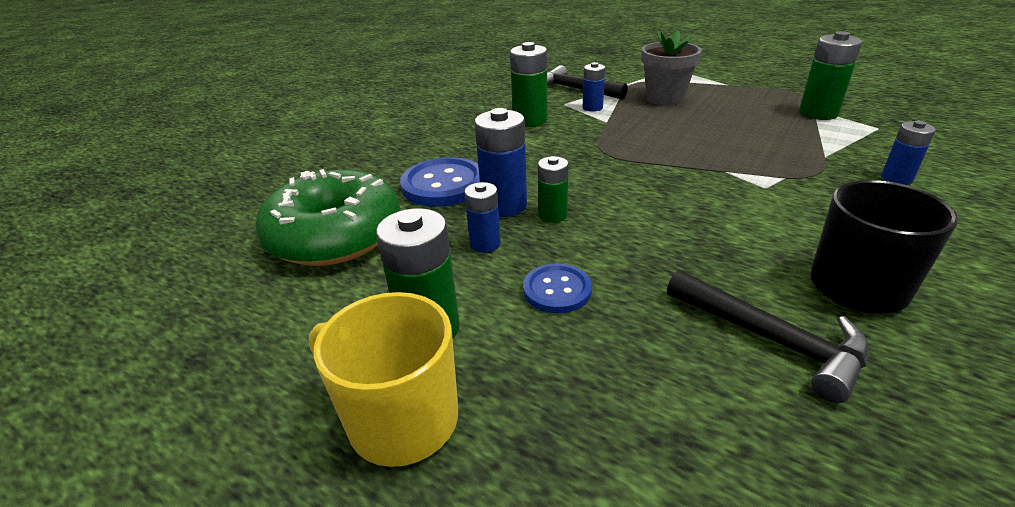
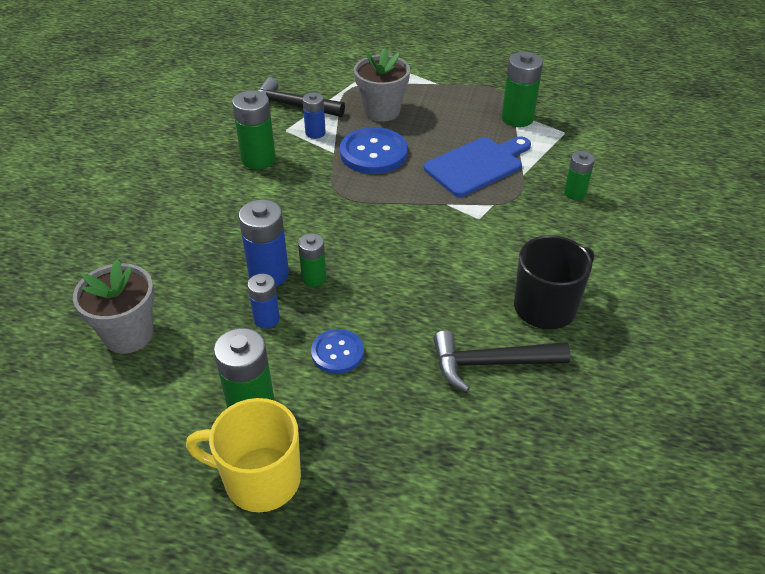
camera: 20 degrees left, 10 degrees up
(335, 235) = (128, 334): green donut -> grey flower pot
(443, 185) = (204, 258): blue button -> blue button (373, 153)
(767, 144) = (477, 165): none -> blue cutting board
(771, 339) = (491, 363): black hammer -> black hammer turned 150 degrees clockwise
(896, 178) = (575, 193): blue battery -> green battery

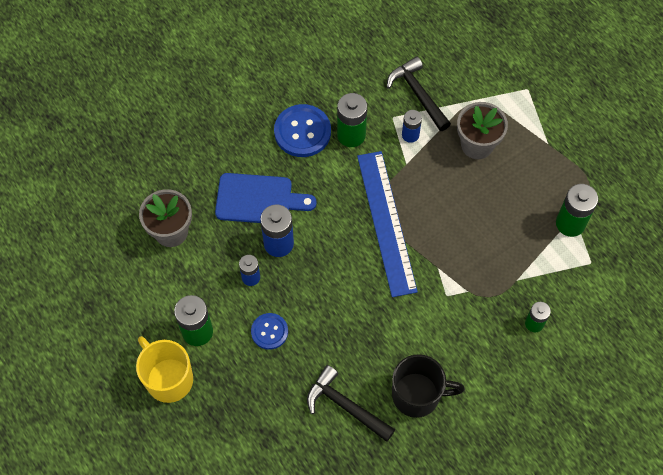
camera: 40 degrees right, 20 degrees up
(314, 278) = (302, 266): green battery -> none
(361, 199) = (386, 222): none -> blue ruler
(373, 153) = (432, 184): blue button -> blue button (302, 132)
(477, 165) = (493, 248): blue cutting board -> blue cutting board (259, 199)

